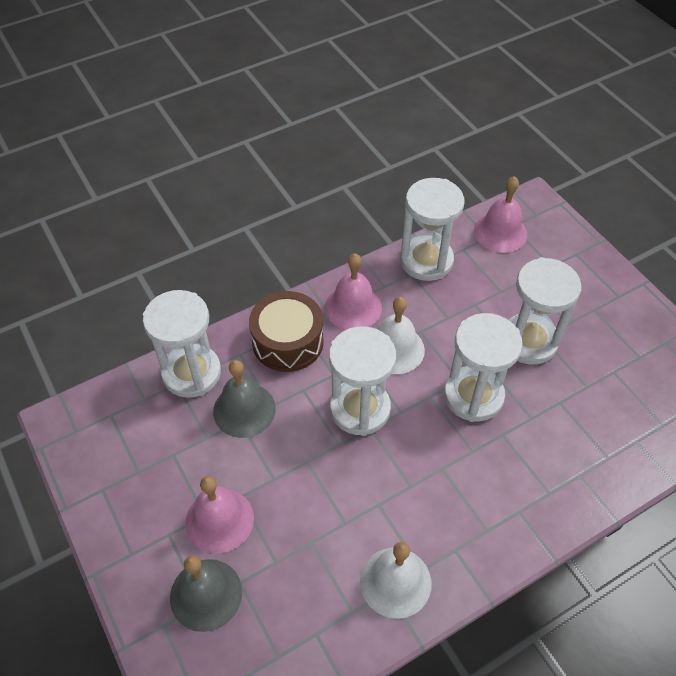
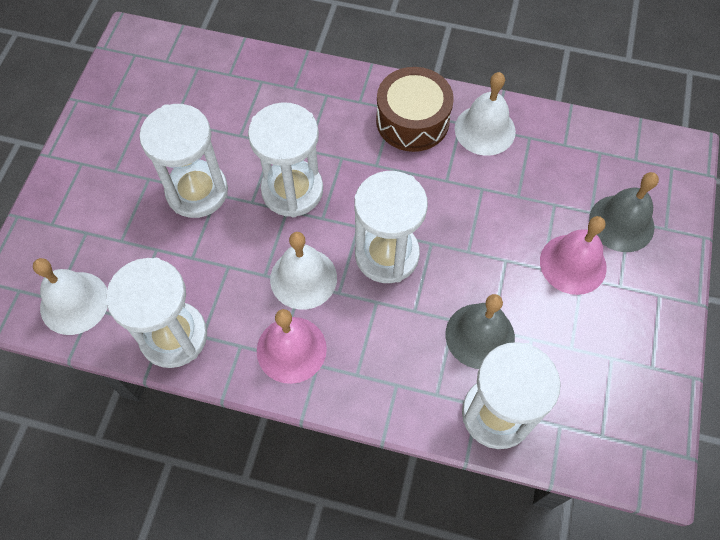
camera: 135 degrees left, 10 degrees up
(287, 341) = (383, 368): brown drum -> brown drum (412, 121)
(500, 232) = (74, 302): pink bell -> white bell

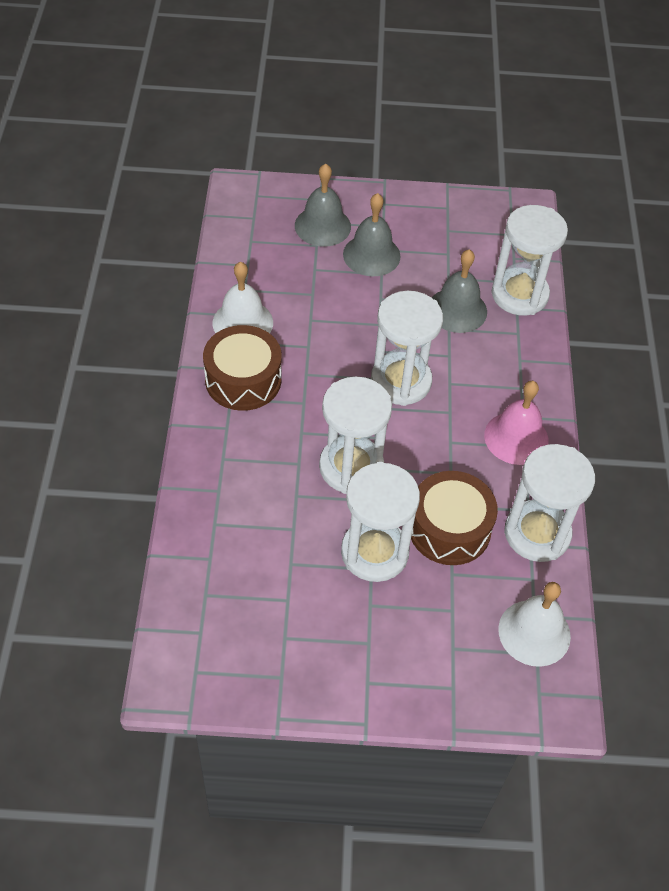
camera: 105 degrees left, 10 degrees down
(203, 258) = (449, 528): none -> brown drum
(303, 278) = (444, 441): white bell -> none
(573, 264) = (371, 255): pink bell -> grey bell

